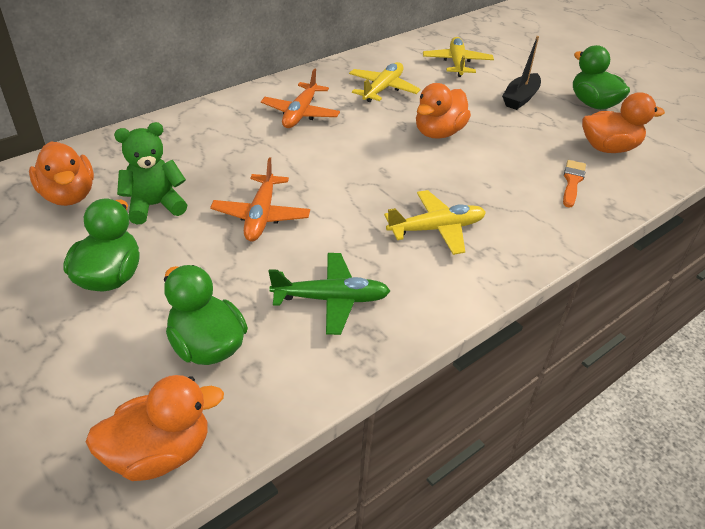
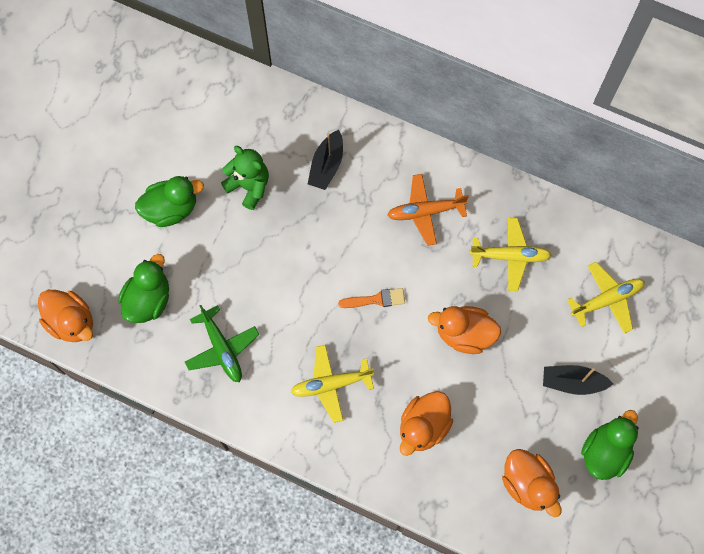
camera: 65 degrees right, 30 degrees up
(69, 195) = (228, 126): orange duck -> orange duck (423, 426)
(193, 149) = (326, 165): none -> black boat
(261, 216) = (277, 260): orange plane -> none
(437, 229) = (331, 384): yellow plane -> yellow plane turned 120 degrees clockwise
(572, 182) = (453, 466): orange brush -> orange brush (376, 299)

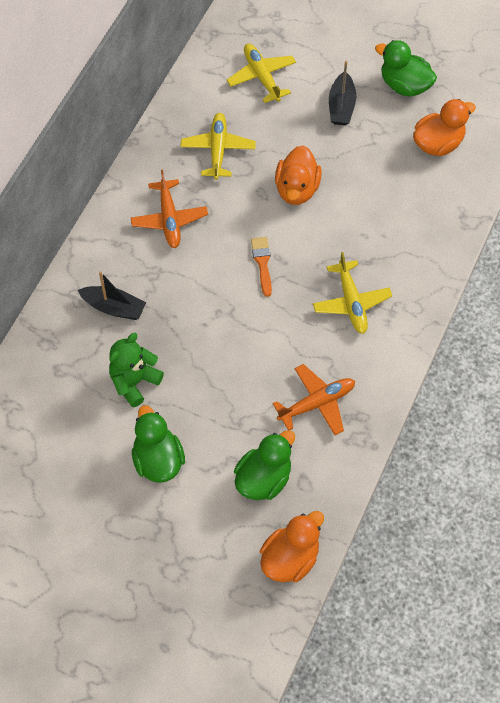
camera: 90 degrees left, 10 degrees down
(148, 299) = (263, 478): green duck -> green duck turned 105 degrees clockwise
(222, 349) = (317, 403): green plane -> orange plane
(423, 426) = (389, 224): orange duck -> none

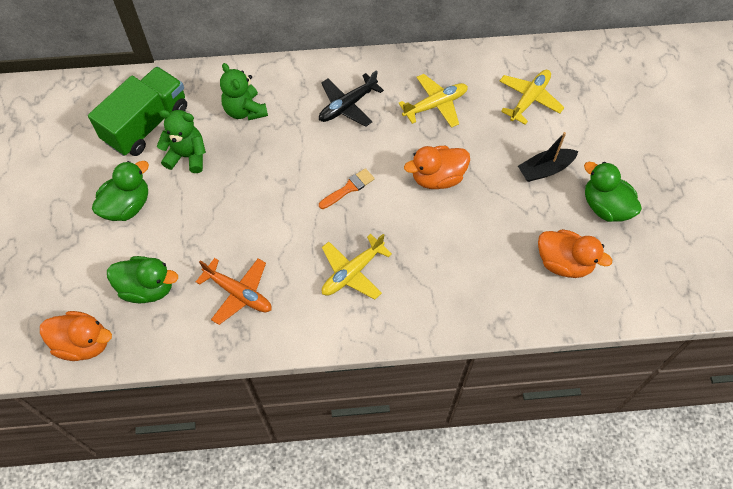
camera: 60 degrees right, 0 degrees up
(69, 402) = (147, 124): none -> green truck
(114, 307) = (245, 110): black boat -> green teddy bear
(169, 219) = (347, 106): orange plane -> black plane
(404, 85) = (605, 206): green duck -> green duck turned 45 degrees counterclockwise

